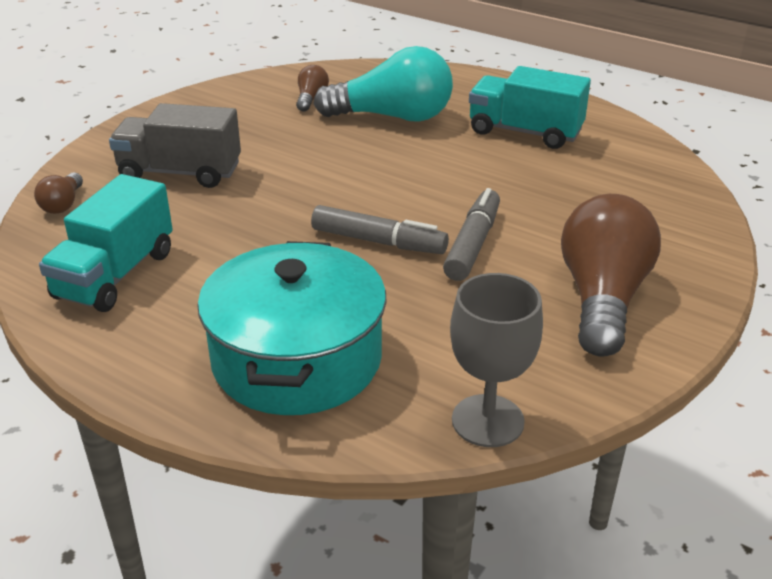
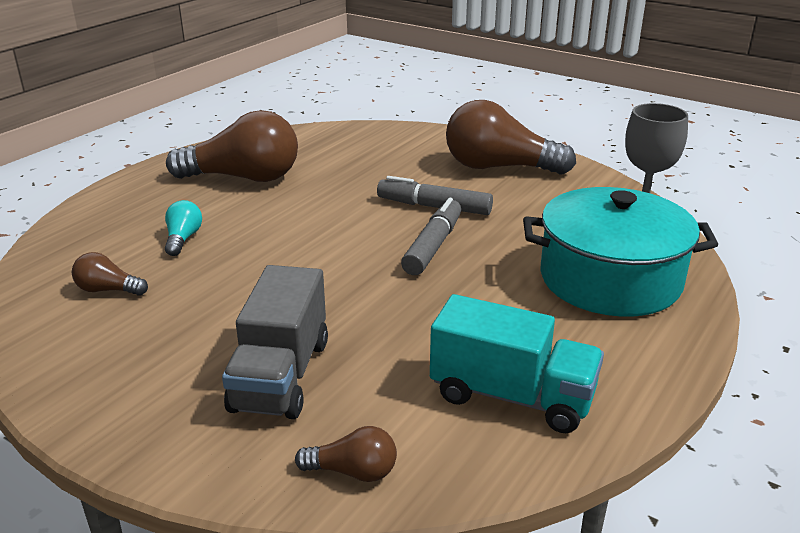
camera: 90 degrees left, 5 degrees down
(392, 117) = (183, 239): turquoise light bulb -> turquoise light bulb, size x0.45
(525, 132) = (243, 178): turquoise truck -> brown light bulb

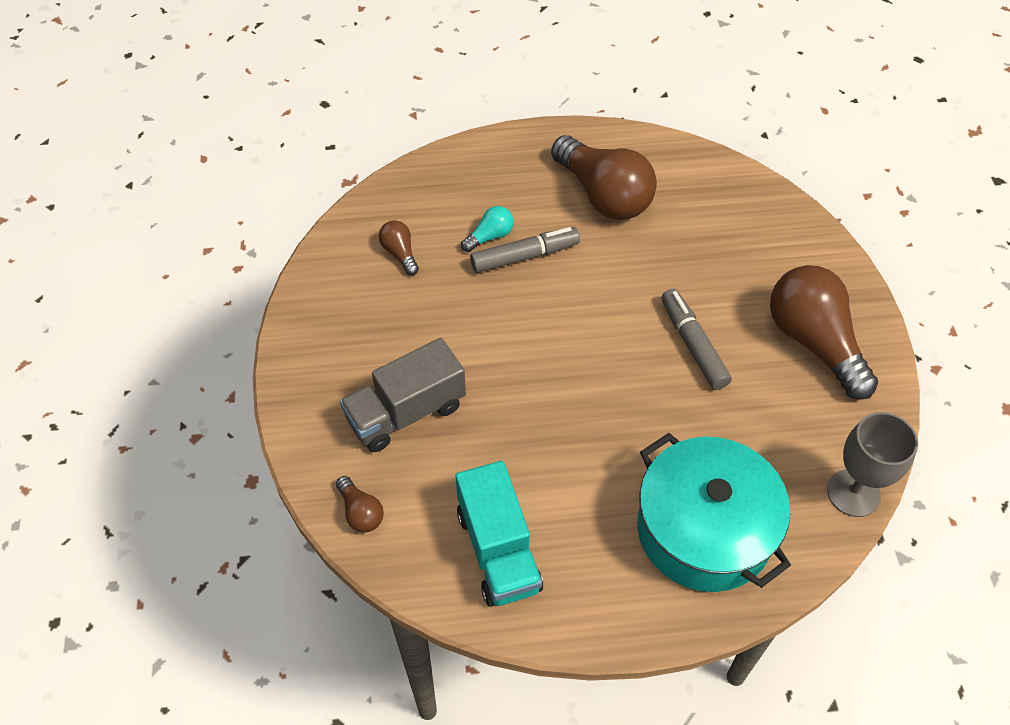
camera: 50 degrees right, 25 degrees up
(433, 246) = (633, 385): grey marker -> grey marker (524, 256)

